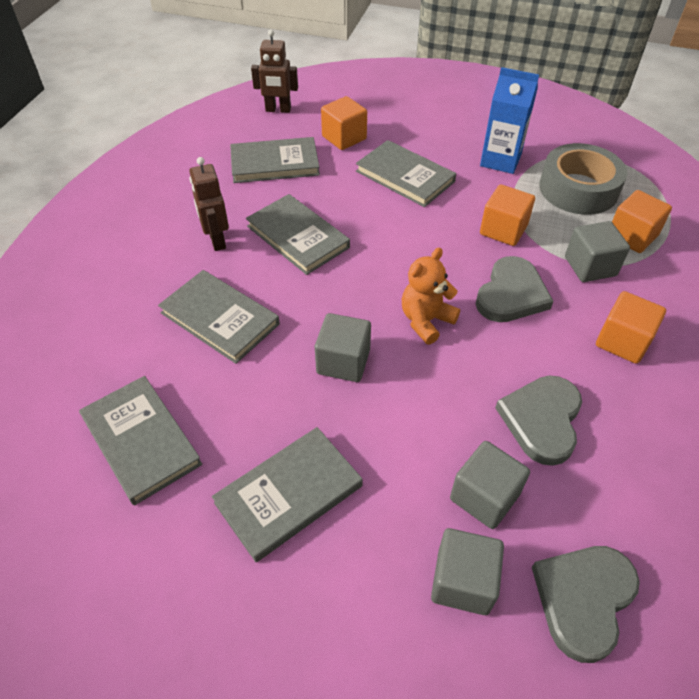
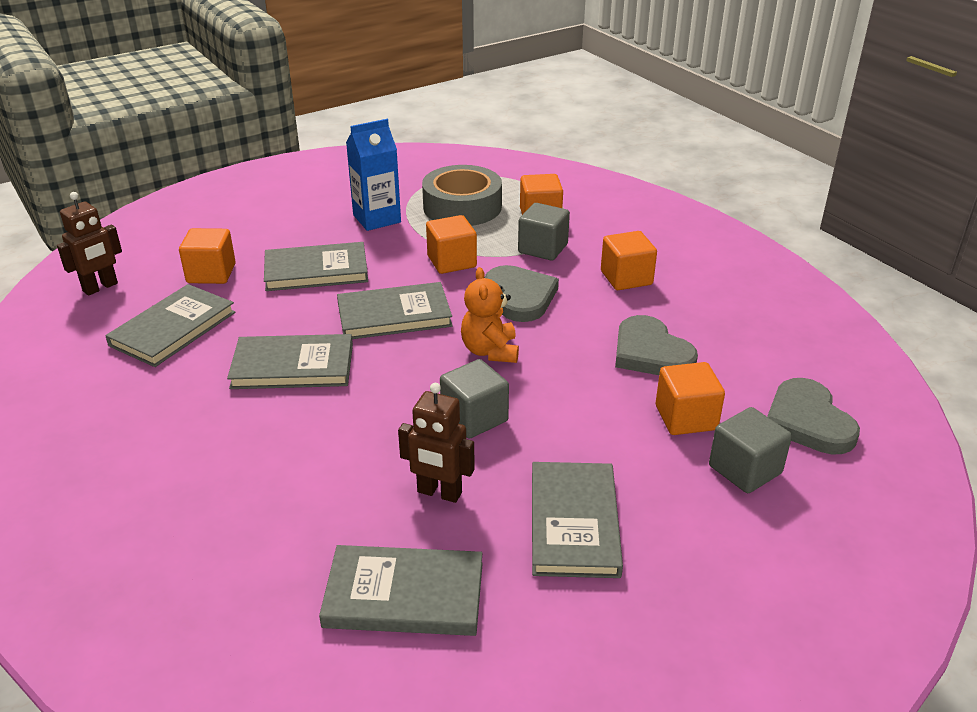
camera: 50 degrees left, 15 degrees down
(217, 240) = (217, 418): brown robot -> brown robot (439, 493)
(220, 318) = (323, 466): grey book -> grey book (394, 315)
(484, 496) = (686, 418): grey cube -> orange cube

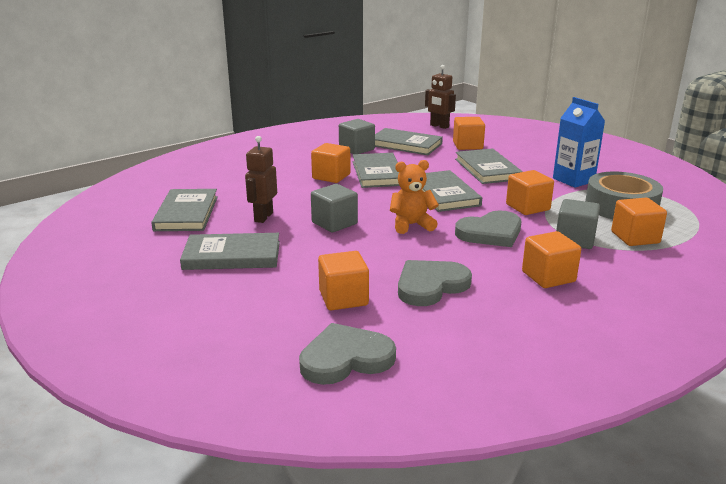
camera: 85 degrees right, 10 degrees down
(287, 415) = (331, 176): none -> orange cube
(745, 469) = (280, 321): grey cube -> grey cube (356, 149)

